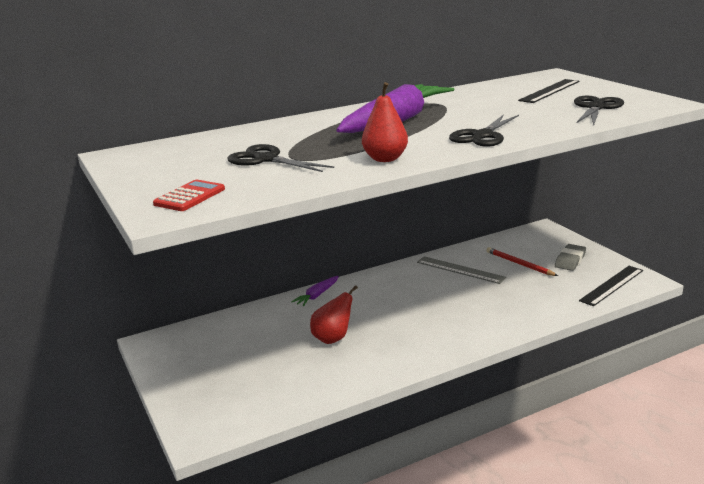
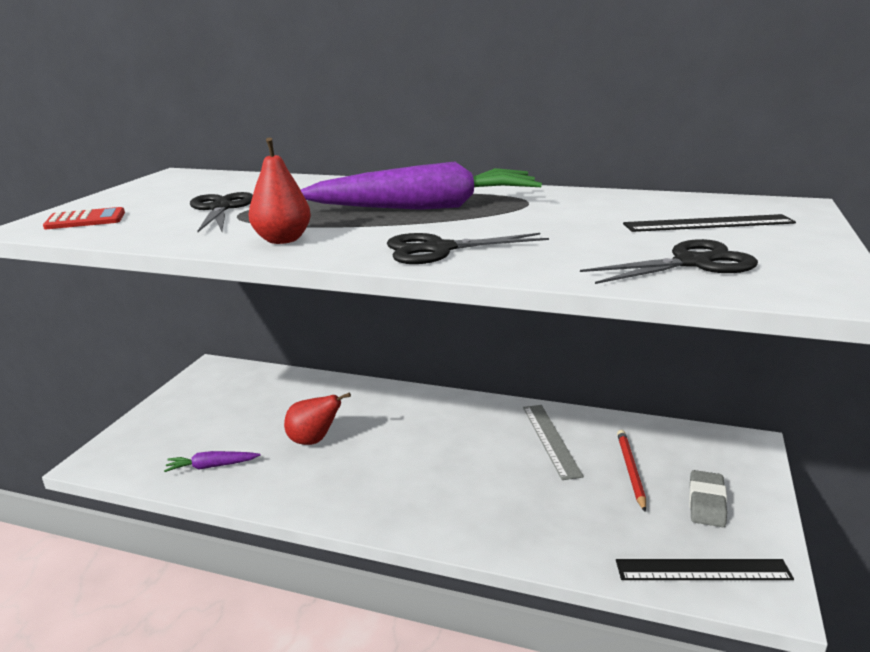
camera: 45 degrees right, 0 degrees up
(317, 295) = (379, 393): purple carrot -> purple carrot (212, 466)
(570, 260) = (706, 503): grey eraser -> grey eraser turned 60 degrees counterclockwise

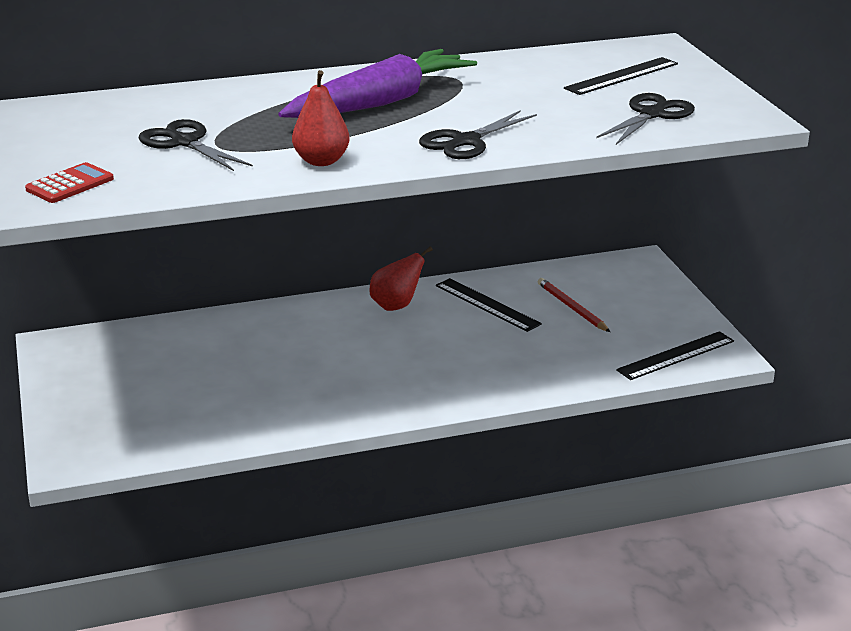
camera: 35 degrees left, 5 degrees up
(212, 466) = (203, 424): purple carrot -> none
(314, 440) = (274, 372): red pear -> red pear (396, 306)
(550, 440) = (487, 305): grey ruler -> black ruler
(706, 503) = (644, 312): grey eraser -> none

